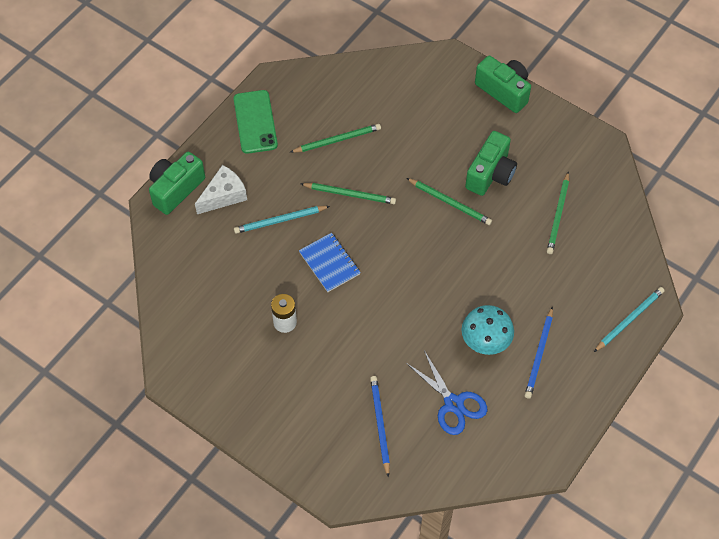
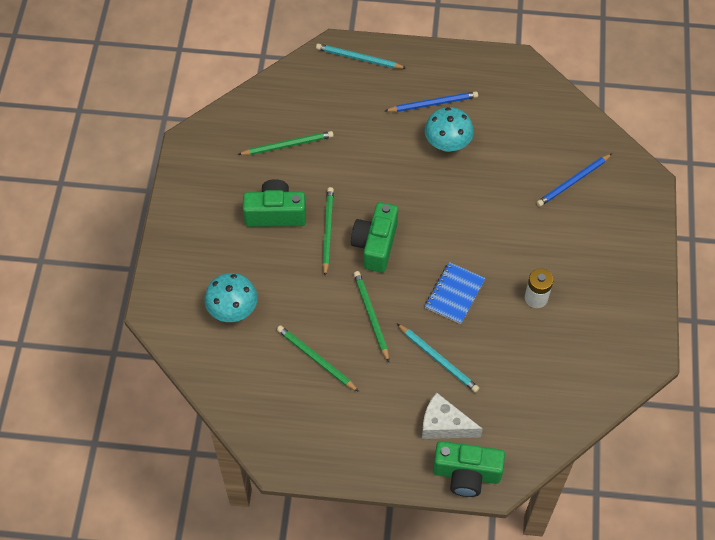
camera: 120 degrees left, 0 degrees up
(255, 122) = (340, 447): green phone -> none
(417, 106) = (233, 310): none -> turquoise mushroom
(453, 404) = (518, 141): blue scissors -> none
(504, 91) = (170, 245): green camera -> green camera (375, 245)

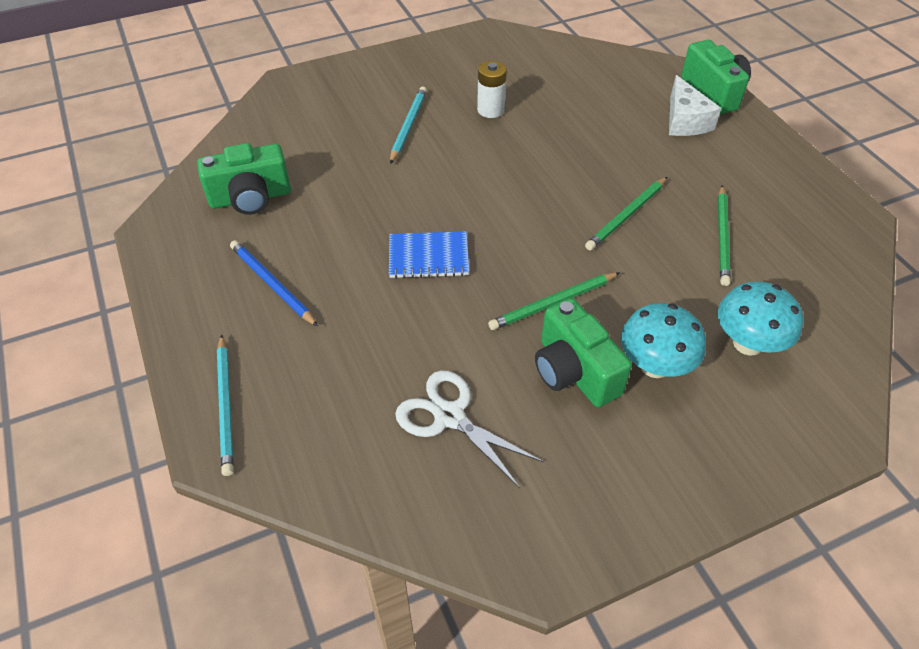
camera: 120 degrees left, 10 degrees down
(287, 145) = (449, 416): green pencil -> white scissors
(375, 245) = (533, 250): green camera -> green camera (250, 198)
(438, 359) = (623, 148): turquoise pencil -> turquoise pencil (408, 126)
(447, 144) = (333, 245): turquoise mushroom -> turquoise mushroom (654, 366)
(454, 294) = (538, 164): blue notebook -> blue notebook (428, 257)
(573, 181) = (321, 129): blue pencil -> none

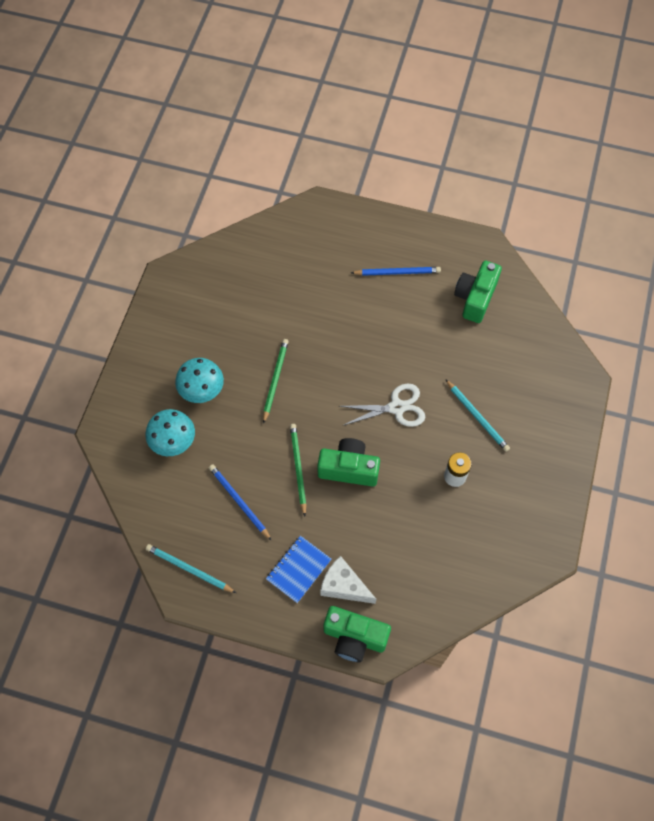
camera: 130 degrees right, 15 degrees up
(226, 406) = (338, 219): turquoise pencil -> turquoise pencil (189, 569)
(428, 257) = (355, 349): blue notebook -> blue notebook (298, 569)
(449, 416) = (256, 292): white scissors -> white scissors (396, 407)
(574, 371) = (231, 356): green camera -> green camera (349, 468)
(722, 237) = (239, 502): green pencil -> blue pencil

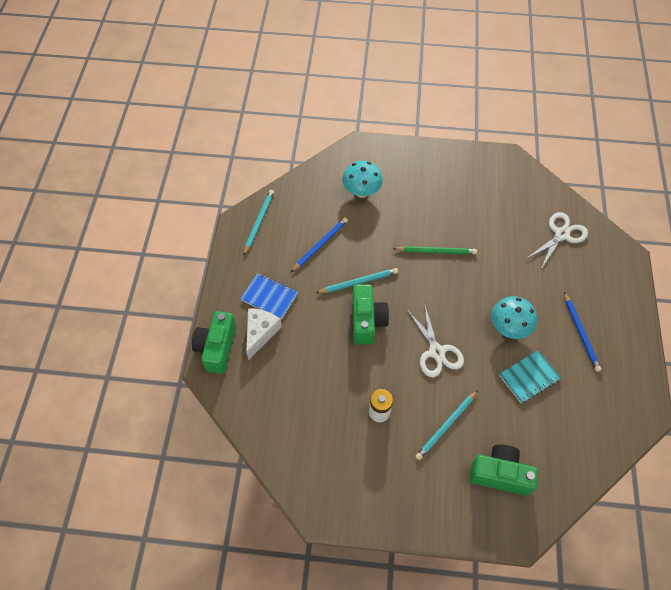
camera: 80 degrees right, 5 degrees down
(202, 391) = (411, 202): turquoise mushroom -> turquoise mushroom (508, 328)
(281, 255) = (561, 235): none -> white scissors
(298, 468) = (358, 282): green pencil -> turquoise pencil
(437, 330) = (529, 377): none -> turquoise notebook
(475, 298) = (579, 409): green camera -> green camera (500, 474)

